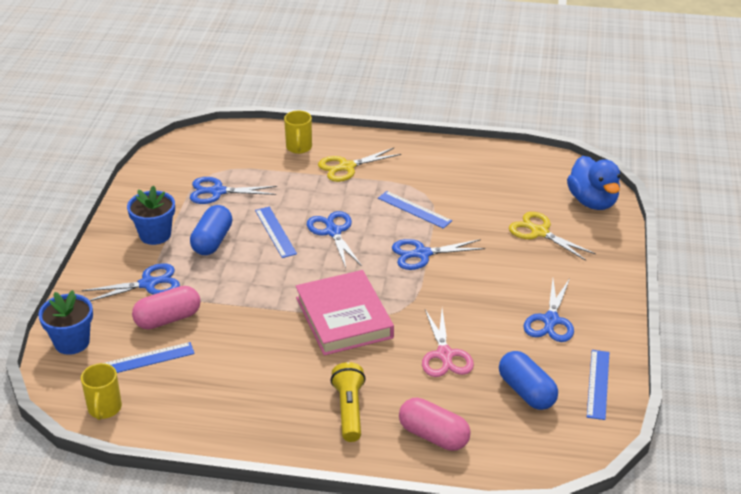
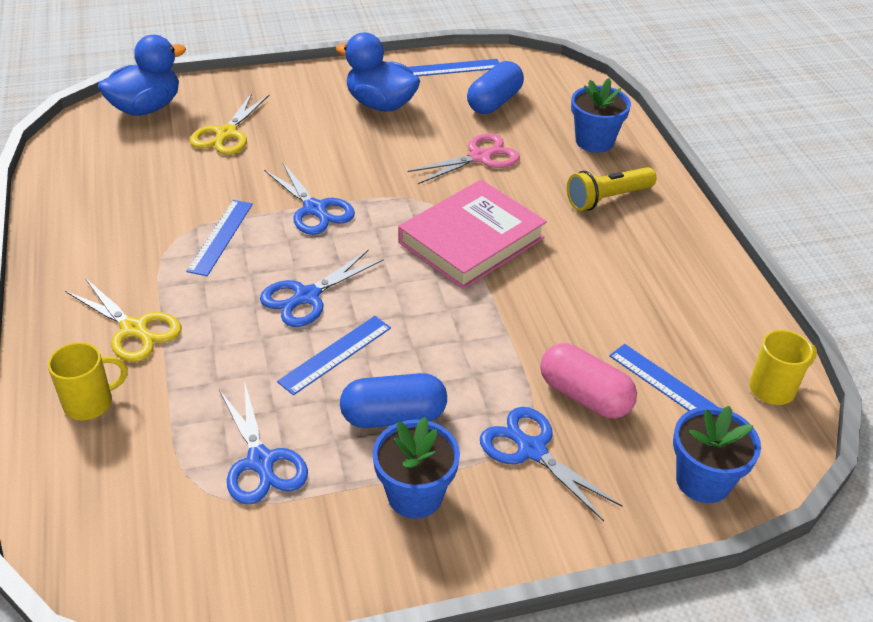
camera: 115 degrees left, 5 degrees up
(433, 436) = (594, 141): pink capsule -> blue flower pot
(550, 320) = (380, 104): blue scissors -> blue duck

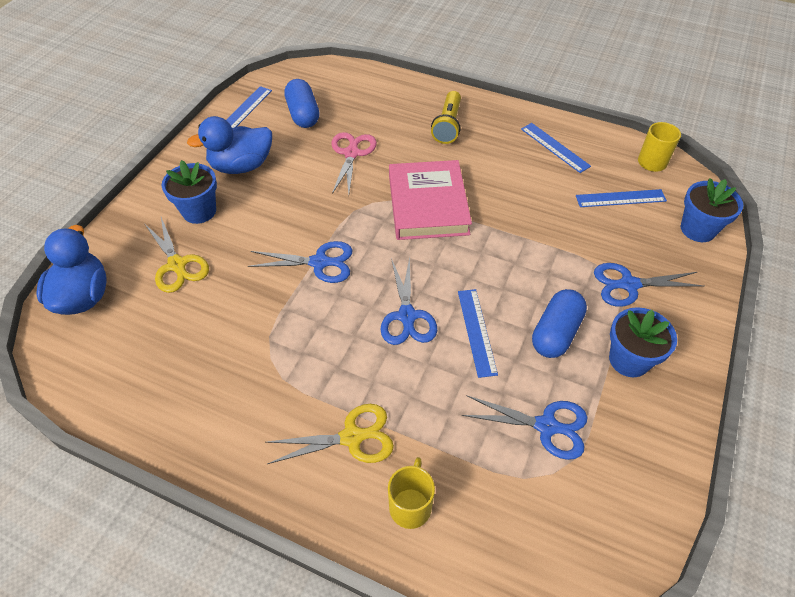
camera: 50 degrees left, 10 degrees up
(220, 237) = (296, 331): blue ruler -> blue ruler (554, 147)
(585, 396) = (603, 236): pink capsule -> none
(594, 141) = (390, 98): blue flower pot -> blue flower pot (199, 211)

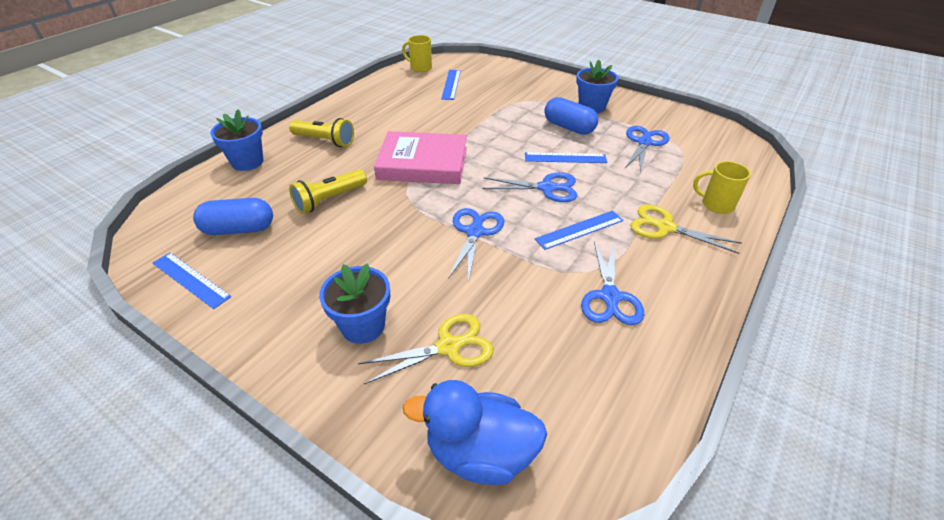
camera: 80 degrees left, 10 degrees down
(241, 166) = (300, 285): blue duck -> none
(351, 154) = (329, 200): pink scissors -> yellow flashlight
(352, 437) = (665, 227): yellow scissors -> yellow scissors turned 60 degrees counterclockwise
(554, 147) = (384, 98): blue ruler -> blue ruler (579, 230)
(629, 285) = (531, 96): blue scissors -> blue scissors (610, 296)
(698, 229) = (489, 66): blue flower pot -> blue flower pot (247, 162)

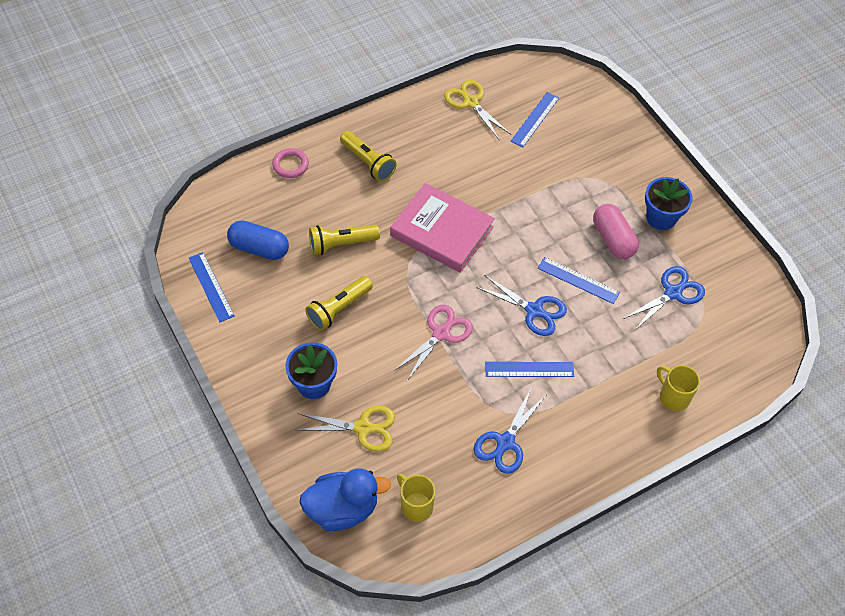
camera: 25 degrees right, 15 degrees up
(247, 162) = (290, 165): blue flower pot -> pink ring
(355, 249) = (338, 309): none -> yellow flashlight
(420, 68) = (517, 75): yellow mug -> yellow mug (416, 505)
(475, 232) = (441, 333): blue scissors -> pink scissors
(480, 453) = (342, 509): blue duck -> blue duck turned 135 degrees clockwise
(569, 127) = (613, 239): blue capsule -> pink capsule
(665, 227) = (604, 400): yellow scissors -> yellow scissors (471, 102)

